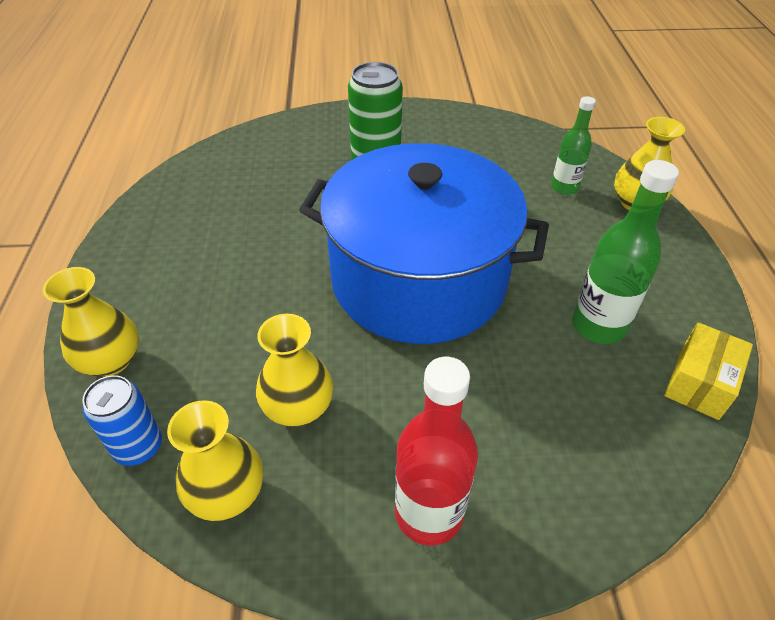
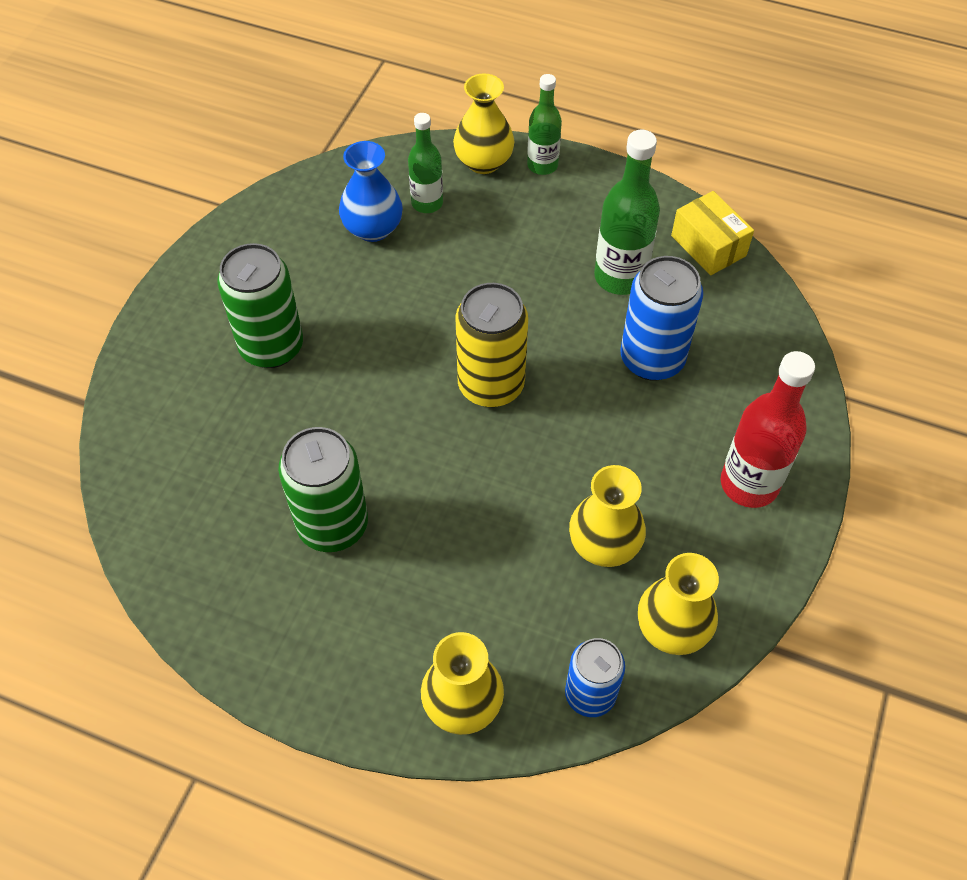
camera: 65 degrees left, 10 degrees up
(244, 237) = (333, 525): none -> green can
(418, 279) = (491, 385): blue pot -> yellow can
(515, 170) = (373, 228): none -> blue vase
(524, 379) = (652, 359): none -> blue can
(669, 236) = (542, 165): none -> green bottle

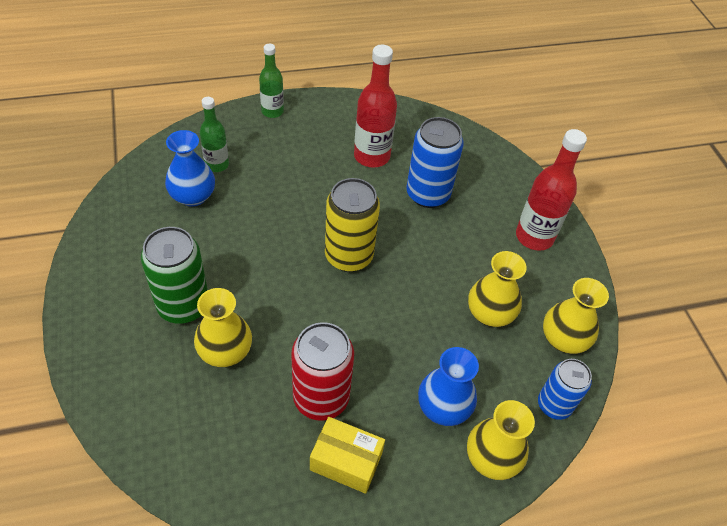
camera: 40 degrees left, 5 degrees down
(333, 525) = (321, 398): green can -> red can
(455, 616) = (443, 407): none -> blue vase
(483, 162) = (233, 124): yellow vase -> yellow vase (225, 352)
(620, 277) = (371, 156): green bottle -> red bottle
(708, 246) = (405, 117): yellow box -> yellow box (346, 461)

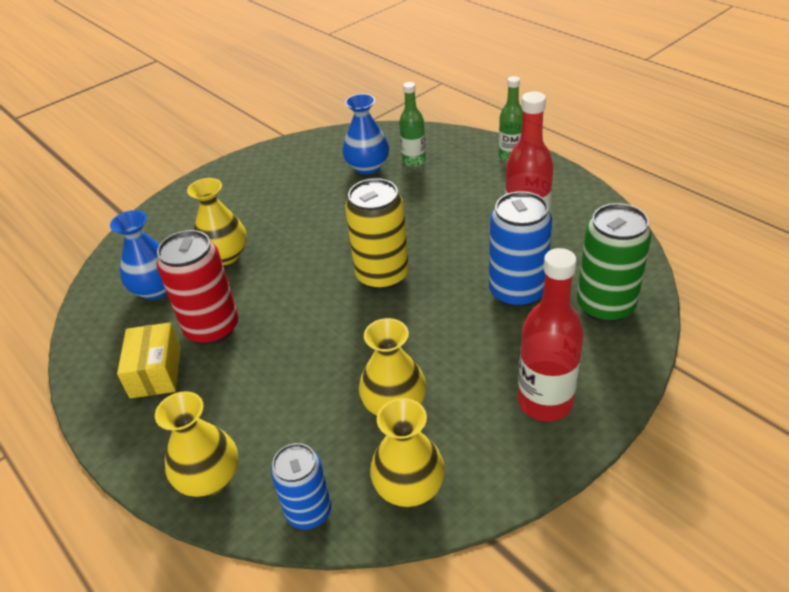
camera: 70 degrees right, 10 degrees down
(183, 306) = (254, 215): green can -> green can (605, 306)
(443, 407) = (249, 415): blue vase -> blue vase (156, 289)

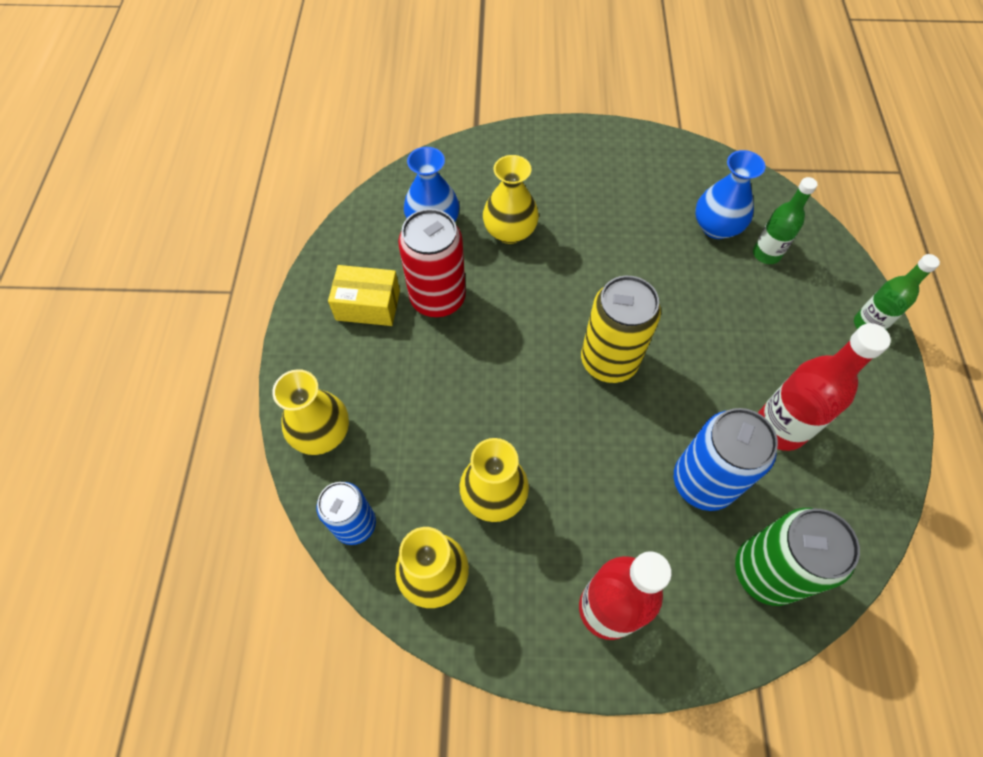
camera: 40 degrees right, 20 degrees up
(156, 372) = (368, 305): yellow box -> yellow box turned 60 degrees clockwise

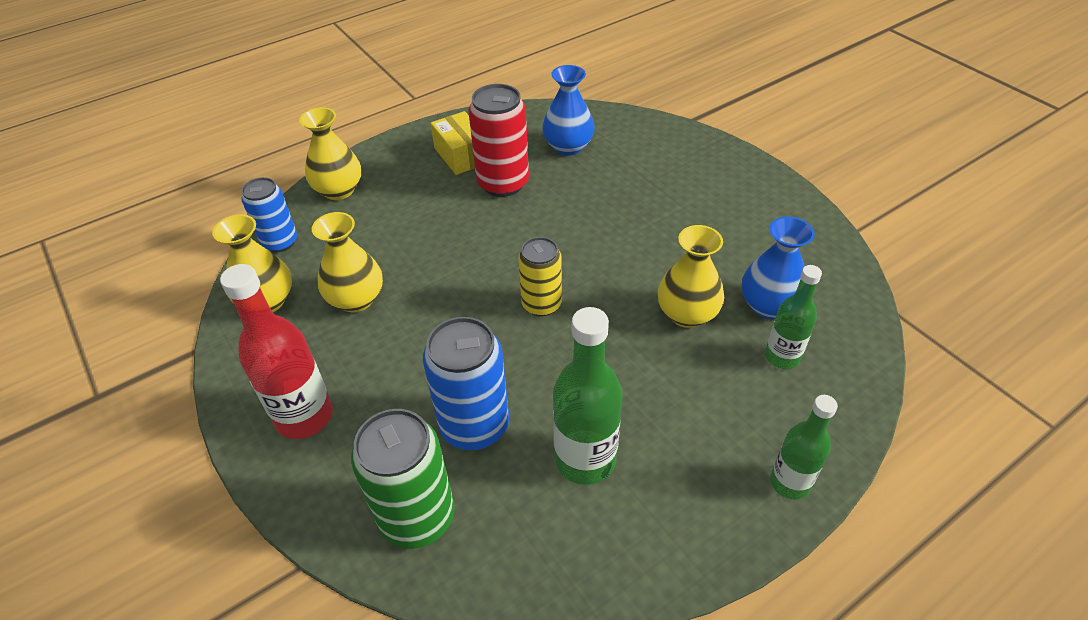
camera: 55 degrees right, 15 degrees down
(510, 232) = (607, 186): yellow vase -> yellow vase (687, 314)
(609, 361) = (541, 304): yellow can -> yellow can, size x0.66
(780, 428) = (585, 459): red bottle -> green bottle

